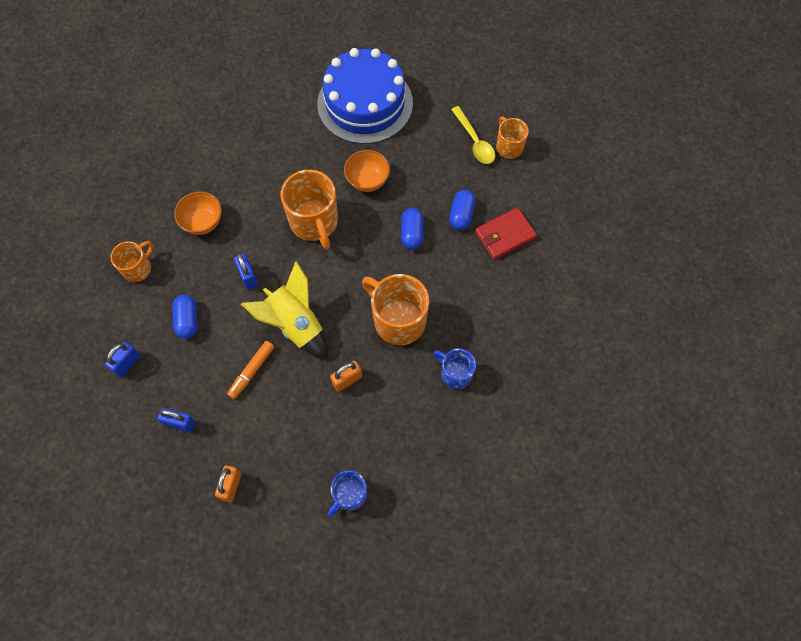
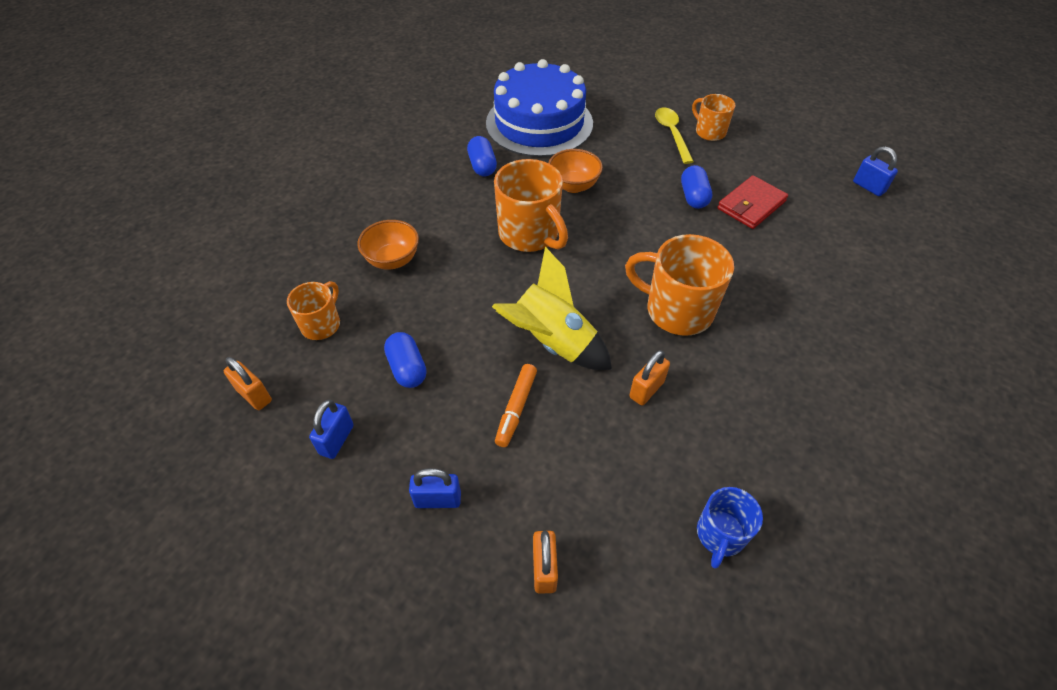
camera: 15 degrees left, 15 degrees down
(81, 316) = (254, 395): none -> orange padlock
(248, 276) = (470, 304): blue padlock -> blue padlock (868, 187)
(412, 234) = (648, 223): blue capsule -> blue capsule (482, 166)
(455, 374) = (776, 351): blue mug -> none
(474, 141) = (672, 134): yellow spoon -> yellow spoon turned 150 degrees counterclockwise

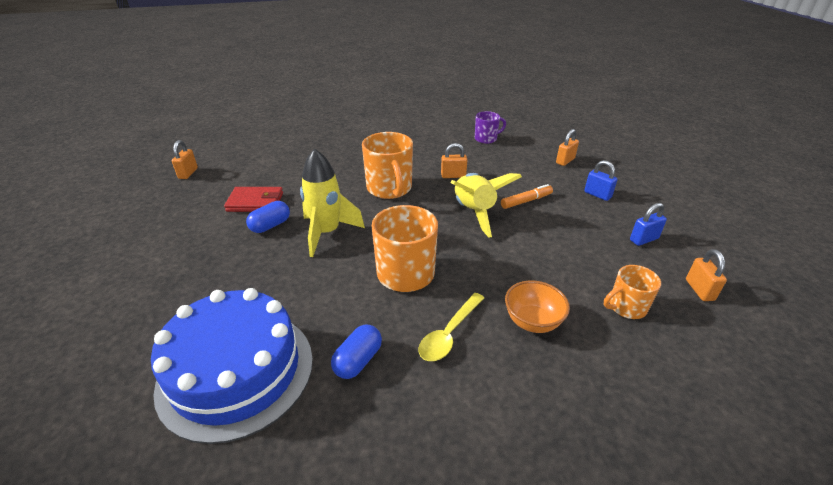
camera: 135 degrees left, 15 degrees down
(407, 368) = (575, 247): blue capsule -> none
(573, 186) = (321, 285): orange bowl -> none
(641, 222) = (327, 233): none -> yellow rocket
(672, 134) = (182, 273): yellow spoon -> yellow spoon (449, 334)
(709, 132) = (162, 255): orange mug -> none
(720, 535) = (486, 139): blue mug -> purple mug
(868, 187) = (188, 173): blue padlock -> orange padlock

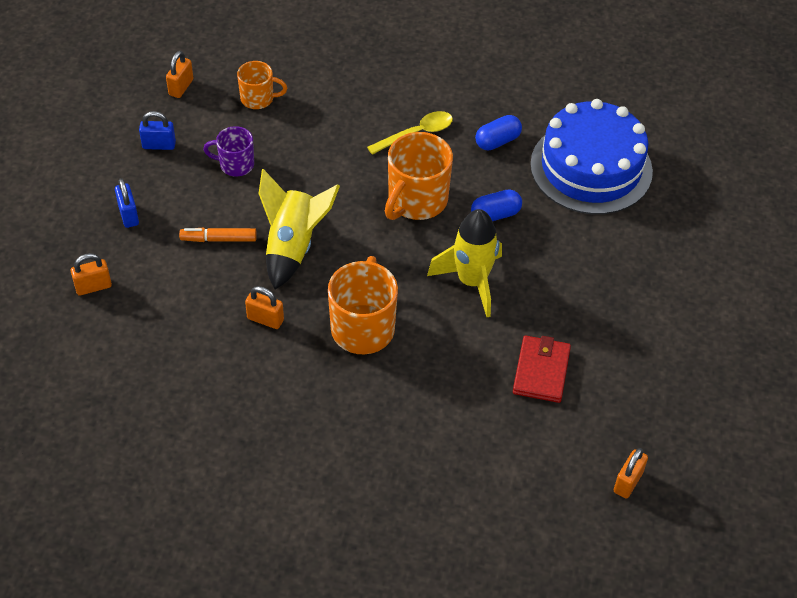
camera: 155 degrees left, 15 degrees up
(255, 202) = (541, 371): red wallet -> red wallet turned 75 degrees clockwise
(270, 225) = (531, 319): blue capsule -> blue capsule (495, 214)
(486, 139) = (146, 385): purple mug -> purple mug (235, 164)
(532, 322) = (344, 117): orange bowl -> none

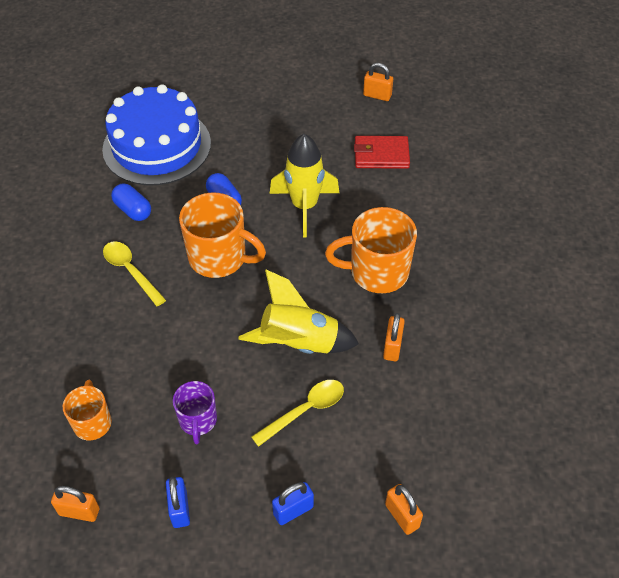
camera: 100 degrees left, 0 degrees up
(219, 239) = (305, 410): orange marker -> yellow spoon
(628, 482) = (458, 102): orange padlock -> orange padlock (377, 95)

